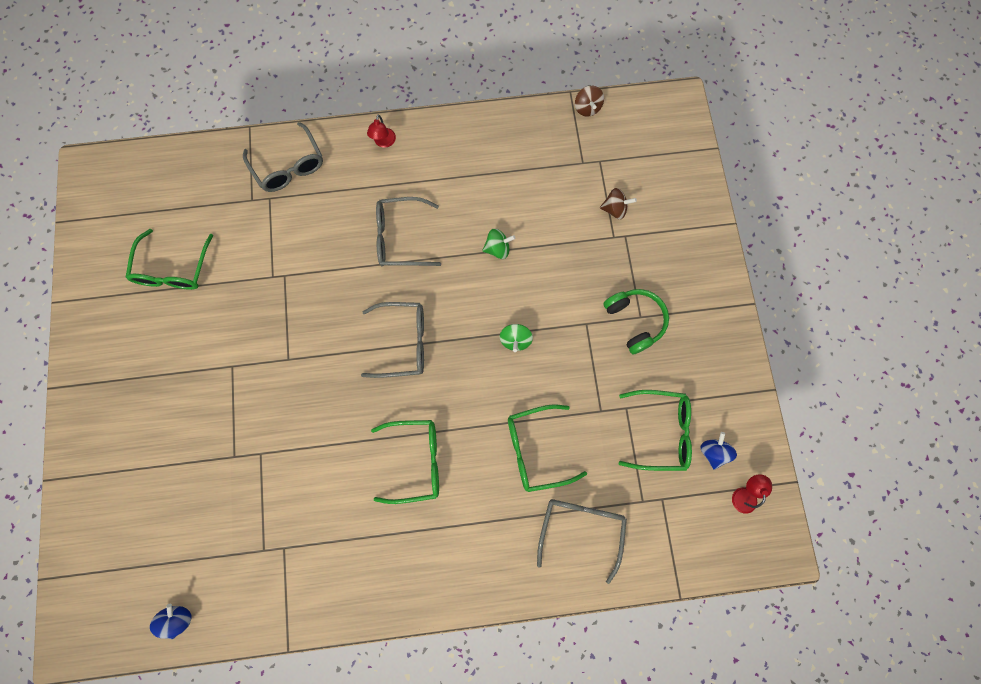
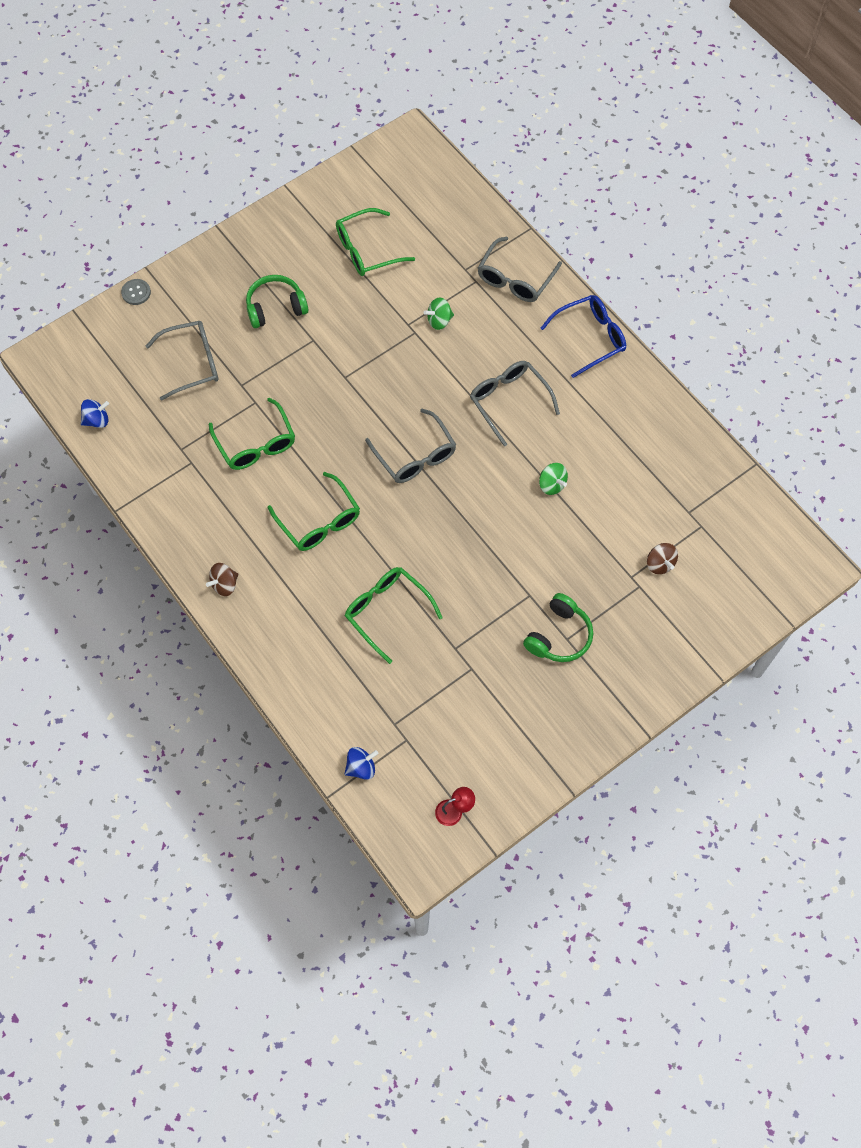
camera: 60 degrees right, 10 degrees down
(65, 505) = (136, 292): none -> grey button
(175, 381) = (275, 307): none -> green headphones
(384, 142) = (590, 338): red lamp -> blue glasses
(515, 340) = (475, 544): green spinning top -> green spinning top (439, 321)
(581, 529) = (339, 683): grey glasses -> grey glasses (192, 363)
(587, 108) = (749, 487): brown spinning top -> brown spinning top (224, 584)
(660, 431) = (467, 709): green glasses -> green glasses (256, 444)
(713, 452) = (477, 764): blue spinning top -> blue spinning top (361, 767)

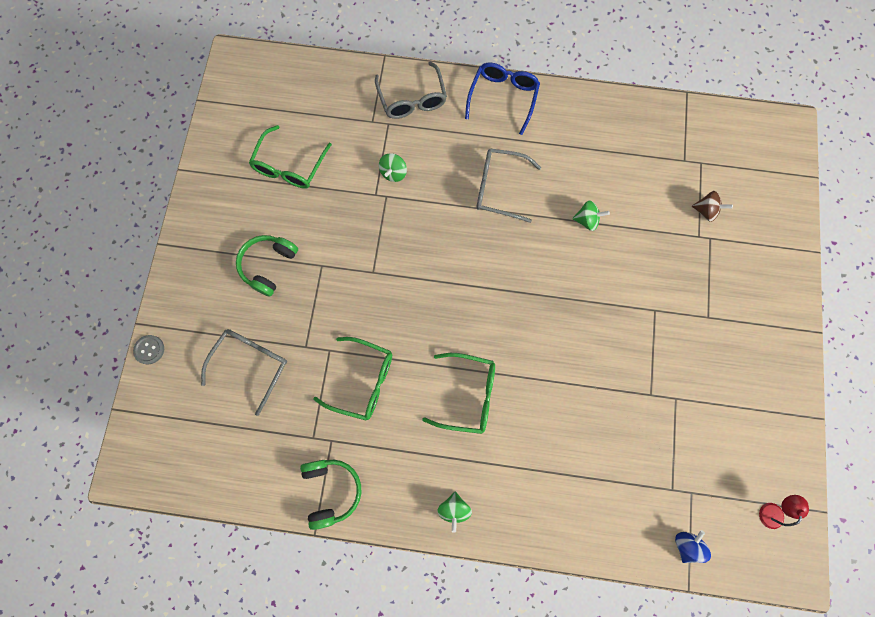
camera: 45 degrees left, 10 degrees up
(97, 420) = (224, 478): blue spinning top -> none
(224, 584) = (454, 509): brown spinning top -> green spinning top
(387, 611) = (582, 414): green glasses -> none
(415, 456) = (480, 284): grey glasses -> none
(559, 636) = (701, 320): green headphones -> green headphones (331, 490)

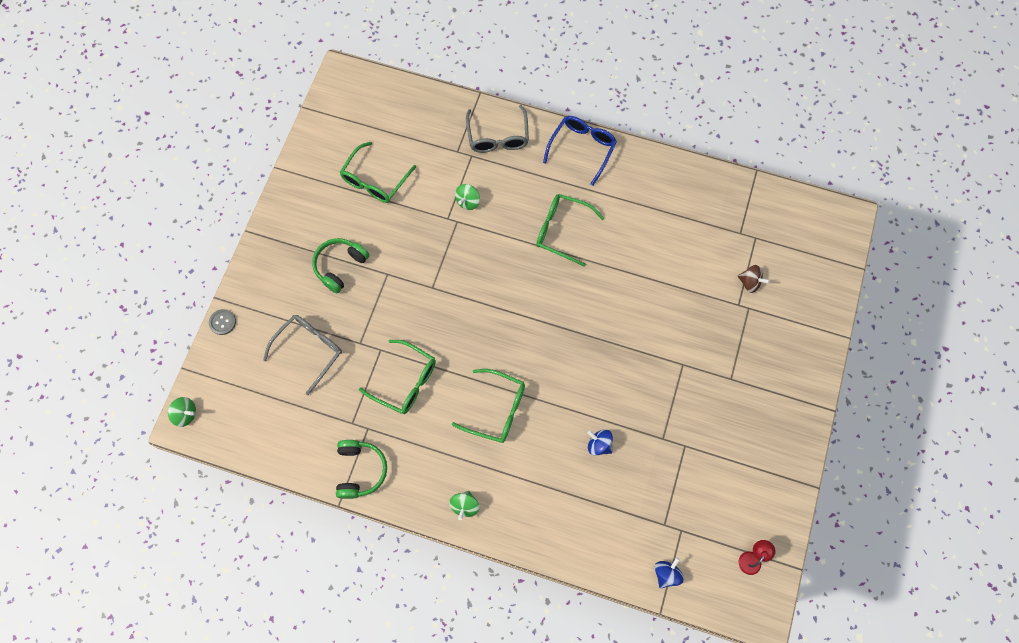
camera: 10 degrees right, 5 degrees down
(499, 188) = (562, 231): grey glasses -> green glasses
(585, 414) = (599, 444): none -> blue spinning top
(587, 220) = (637, 273): green spinning top -> green spinning top (186, 414)

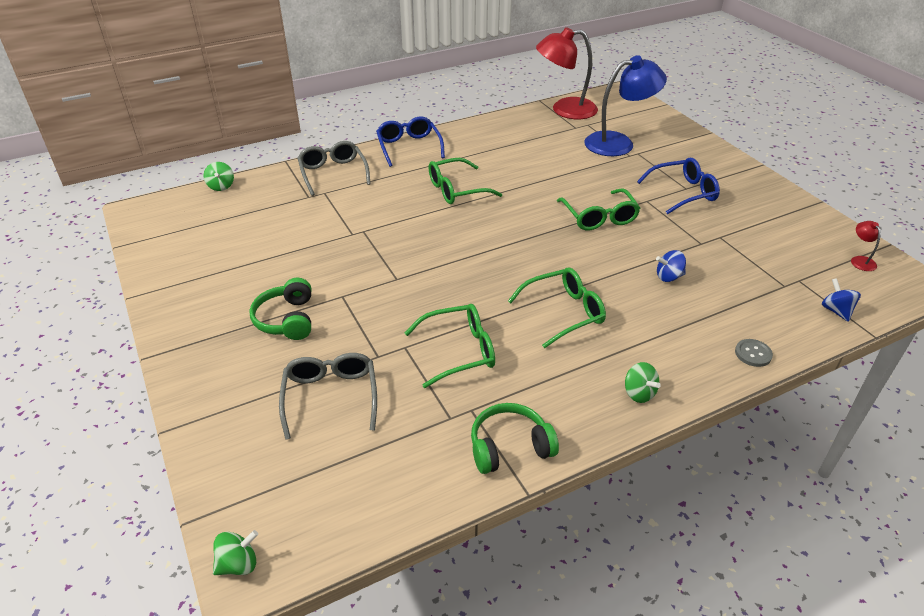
camera: 45 degrees left, 30 degrees down
(222, 322) = (195, 445): grey button -> grey button (753, 354)
(360, 470) = (509, 447): green headphones -> green headphones turned 60 degrees counterclockwise
(375, 180) = (251, 250): green glasses -> green glasses (599, 217)
(468, 201) = (357, 216): green spinning top -> green spinning top (221, 186)
(498, 137) = (333, 173): grey glasses -> grey glasses turned 150 degrees counterclockwise
(722, 381) = (683, 192): none -> blue glasses
(749, 282) = (618, 143): brown spinning top -> blue lamp
(761, 202) = (565, 110): none -> red lamp

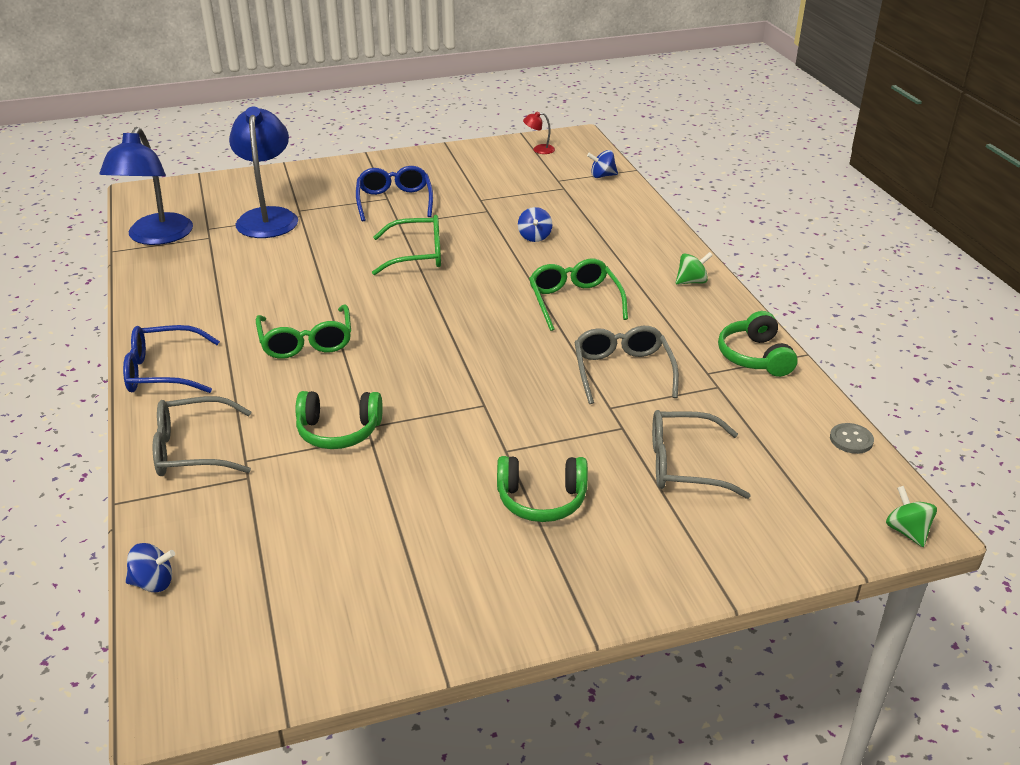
camera: 80 degrees left, 5 degrees down
(221, 186) = (153, 583): green spinning top -> blue spinning top
(357, 220) = (338, 431): none -> green headphones
(459, 351) = (622, 371): green glasses -> grey glasses
(565, 110) = (156, 237): red lamp -> blue lamp
(753, 354) = (649, 221): grey button -> grey button (851, 440)

